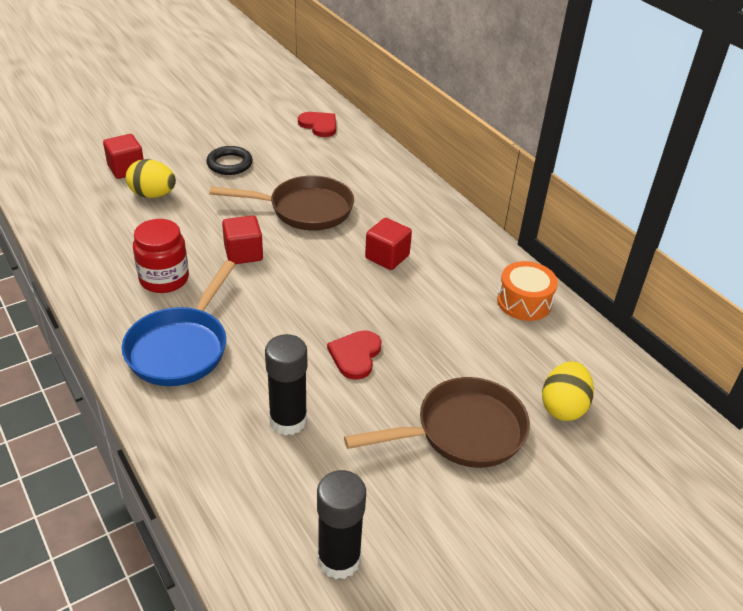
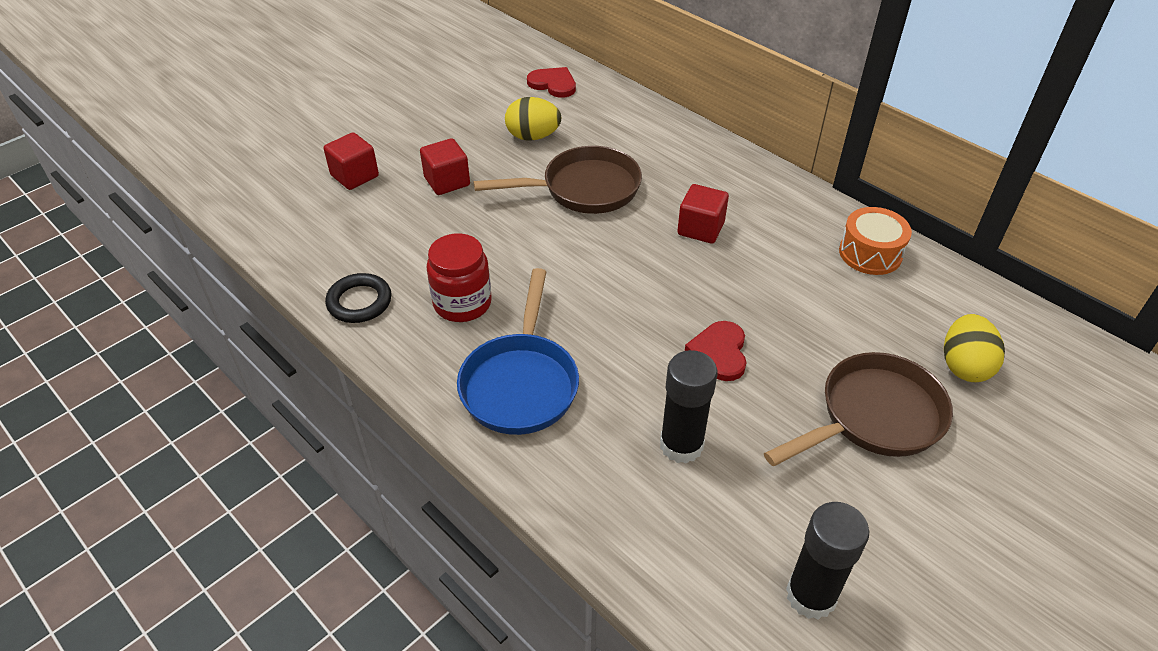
camera: 10 degrees left, 5 degrees up
(153, 195) = (401, 202): yellow egg -> yellow egg (533, 136)
(229, 164) = (473, 148): black ring -> black ring (359, 302)
(243, 253) = (539, 255): red cube -> red cube (447, 181)

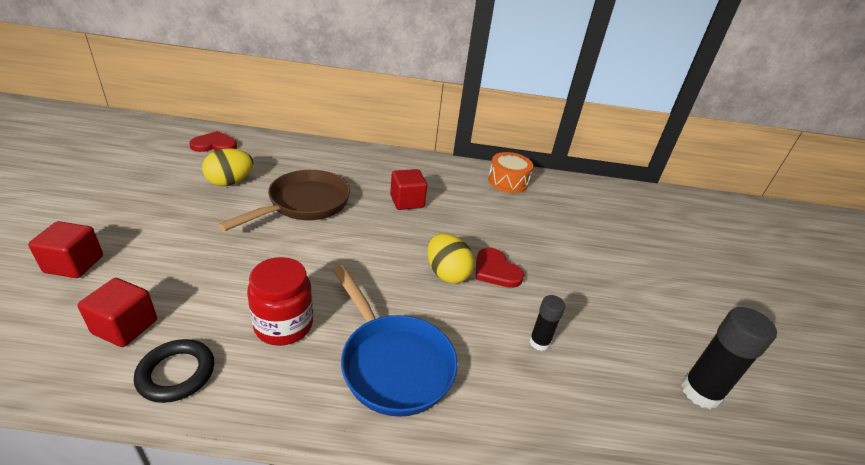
camera: 45 degrees left, 10 degrees down
(447, 181) = (181, 237): red cube -> red cube (125, 327)
(681, 445) = (539, 342): black glue stick -> black glue stick, size x0.58
(873, 417) = (605, 267): brown pan -> none
(964, 366) = (608, 220): yellow egg -> yellow egg (447, 273)

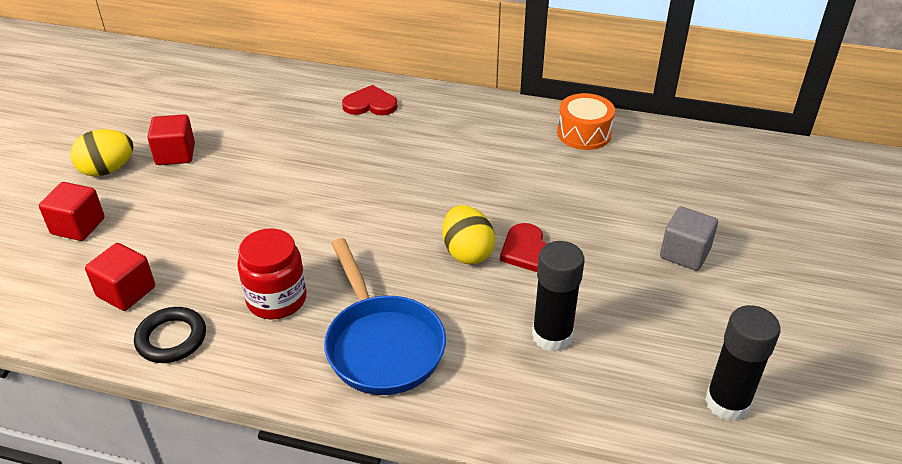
camera: 15 degrees right, 5 degrees up
(214, 145) = (222, 83): red heart -> red heart (370, 104)
(230, 182) = (236, 133): yellow egg -> yellow egg (107, 170)
(304, 204) = (317, 162): brown pan -> none
(407, 201) = (441, 160): red cube -> red cube (175, 154)
(539, 342) = (552, 336): black glue stick -> black glue stick, size x1.71
(613, 267) = (685, 253): none -> grey cube

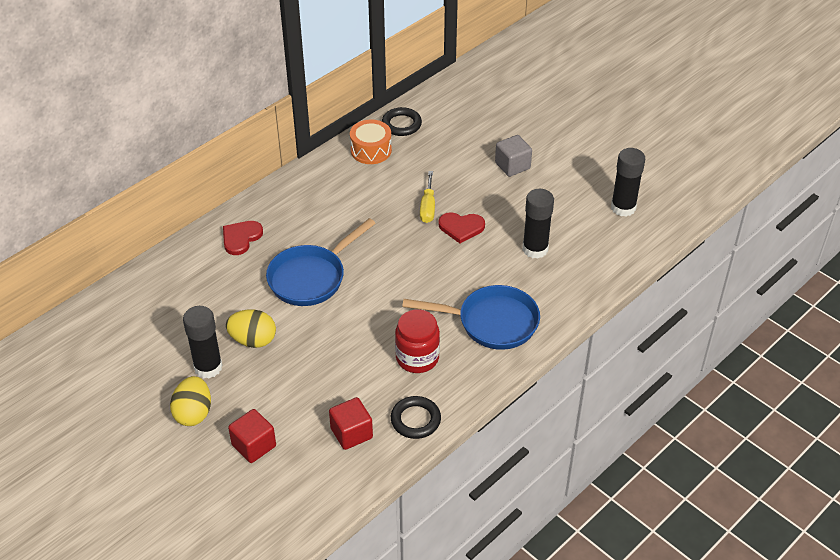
camera: 60 degrees left, 5 degrees up
(175, 154) = (208, 367): red cube -> black glue stick
(349, 169) = (311, 277): none -> blue pan
(467, 252) = (441, 254): yellow egg -> yellow egg (253, 340)
(536, 210) = (428, 207): none -> yellow screwdriver
(651, 138) = (401, 124): none -> black ring

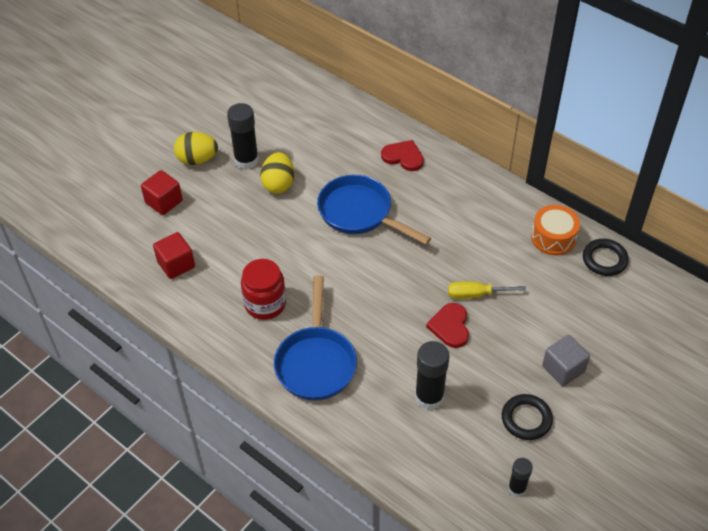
camera: 85 degrees right, 5 degrees up
(415, 420) = (191, 309): black ring -> black ring (526, 419)
(623, 208) = (517, 488): black glue stick -> black glue stick, size x0.58

